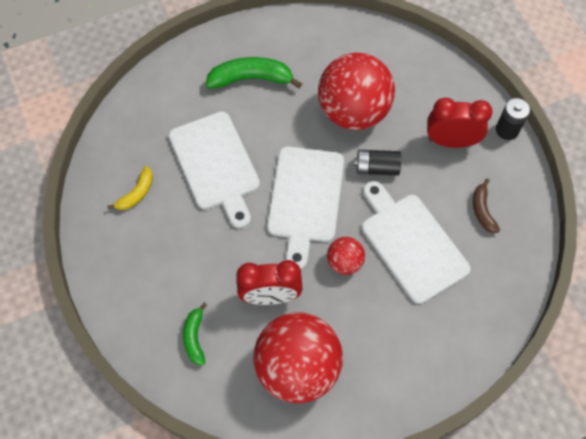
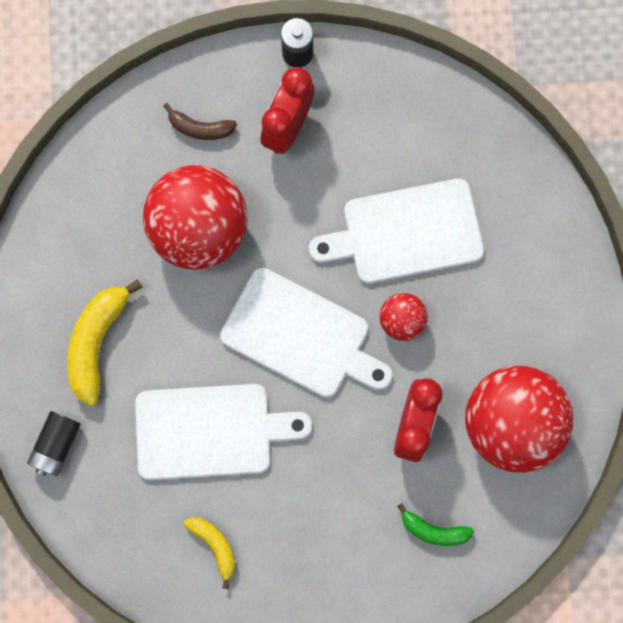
camera: 70 degrees left, 15 degrees up
(251, 79) = (97, 342): green banana -> yellow banana
(376, 168) = (291, 232): black battery -> black battery (56, 445)
(482, 210) = (393, 132): brown banana -> brown banana (200, 128)

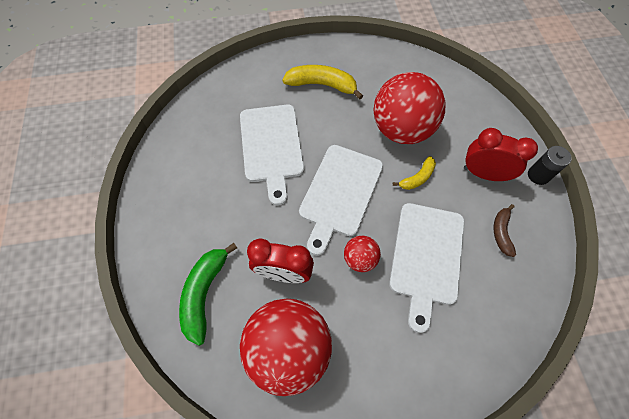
camera: 85 degrees right, 15 degrees down
(56, 445) = (260, 72): black battery -> none
(200, 128) = (468, 124): brown banana -> brown banana (501, 232)
(215, 546) = (198, 155): yellow banana -> yellow banana (417, 178)
(406, 233) = (426, 257): white cutting board -> white cutting board turned 150 degrees counterclockwise
(433, 530) = (204, 293): green banana -> green banana, size x1.71

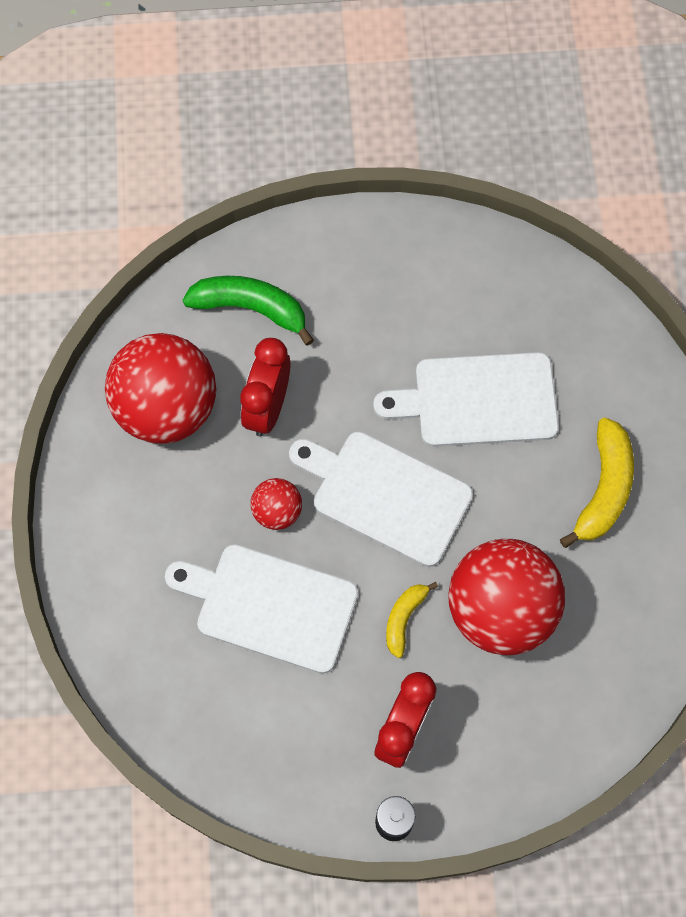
camera: 95 degrees right, 5 degrees up
(417, 178) = (404, 618): yellow banana -> yellow banana turned 60 degrees clockwise
(501, 232) = (297, 729): brown banana -> none

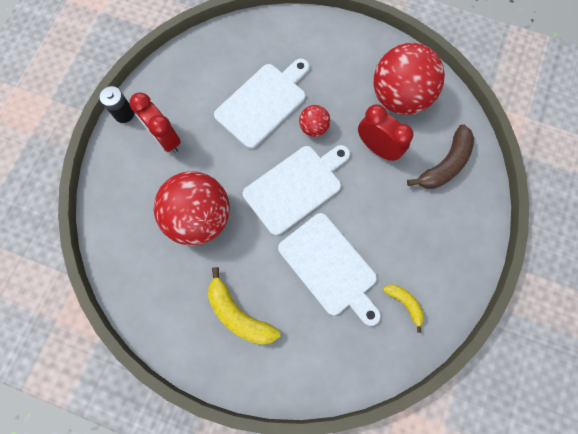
camera: 115 degrees right, 5 degrees up
(251, 308) = (445, 164): green banana -> brown banana
(404, 618) = (222, 165): yellow banana -> yellow banana (405, 303)
(478, 400) = (330, 267): white cutting board -> white cutting board turned 120 degrees clockwise

